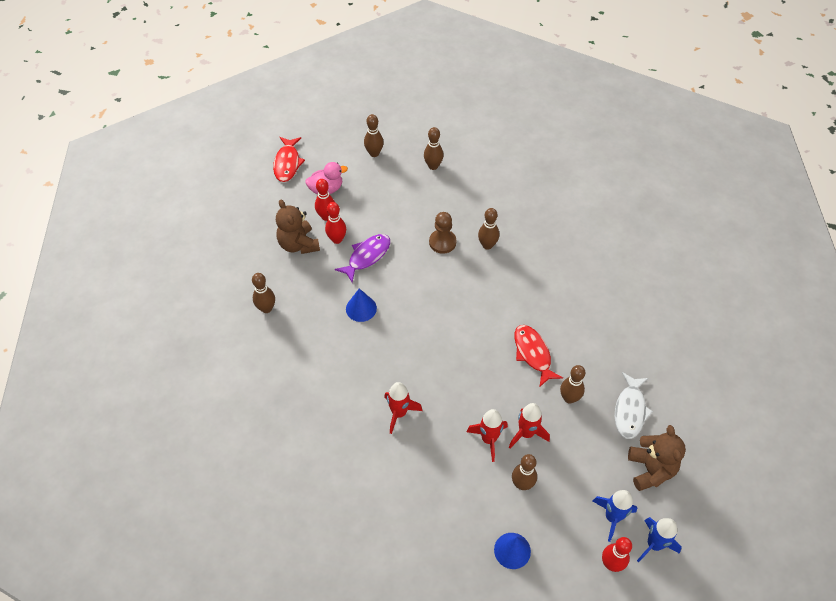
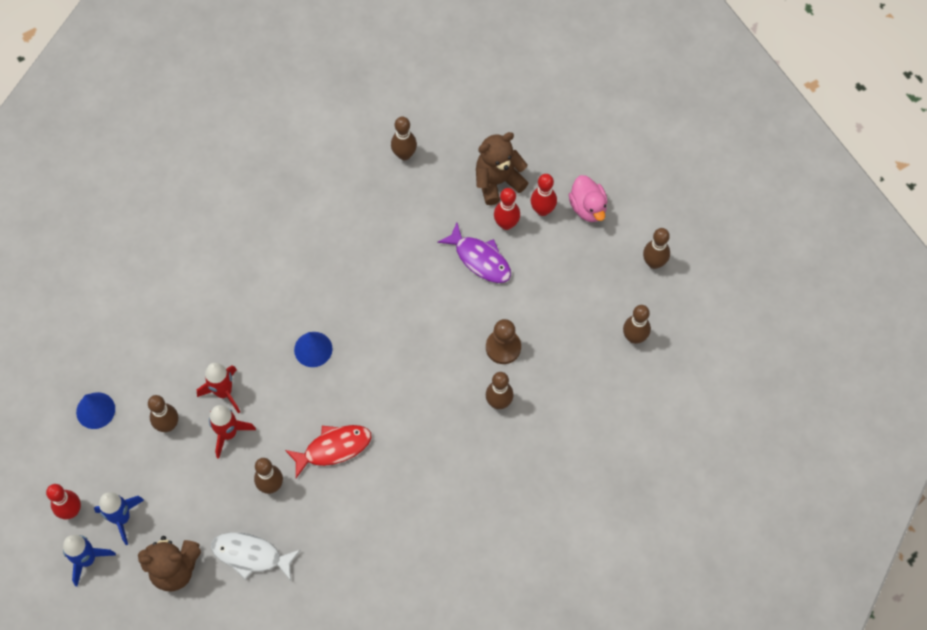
camera: 90 degrees right, 10 degrees up
(287, 163) = (630, 159): red fish -> none
(361, 308) = (403, 255): blue cone -> blue cone (313, 349)
(399, 413) = (261, 298): red rocket -> none

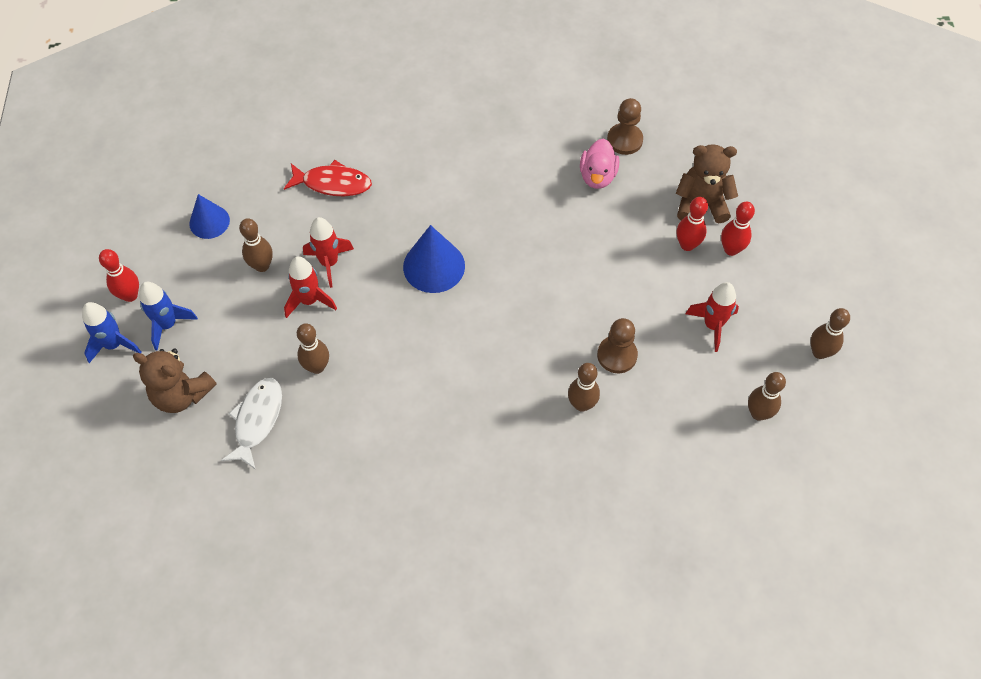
camera: 30 degrees right, 5 degrees down
(251, 555) = (257, 420): white fish -> white fish turned 60 degrees clockwise
(313, 349) = (434, 266): blue cone -> blue cone, size x1.51
(333, 448) = (396, 363): red fish -> red fish (333, 183)
(404, 154) = (624, 140): brown bowling pin -> brown pawn
(480, 259) = (642, 264): purple fish -> none
(562, 283) = (712, 325): none -> red rocket
(588, 208) = (779, 268): pink duck -> pink duck (597, 176)

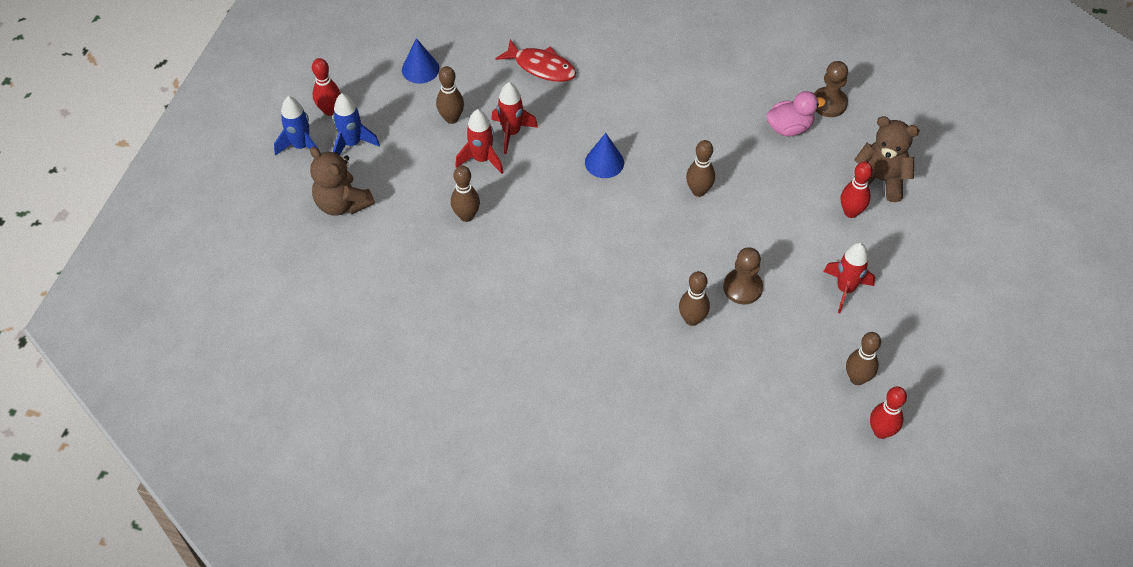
camera: 20 degrees right, 5 degrees down
(257, 420) = (398, 244): white fish -> none
(434, 266) = (604, 162): blue cone -> blue cone, size x0.66
(597, 176) = (789, 128): pink duck -> pink duck turned 135 degrees counterclockwise
(731, 249) = (892, 228): red bowling pin -> red bowling pin (881, 431)
(819, 352) = (941, 344): brown bowling pin -> brown bowling pin (698, 191)

